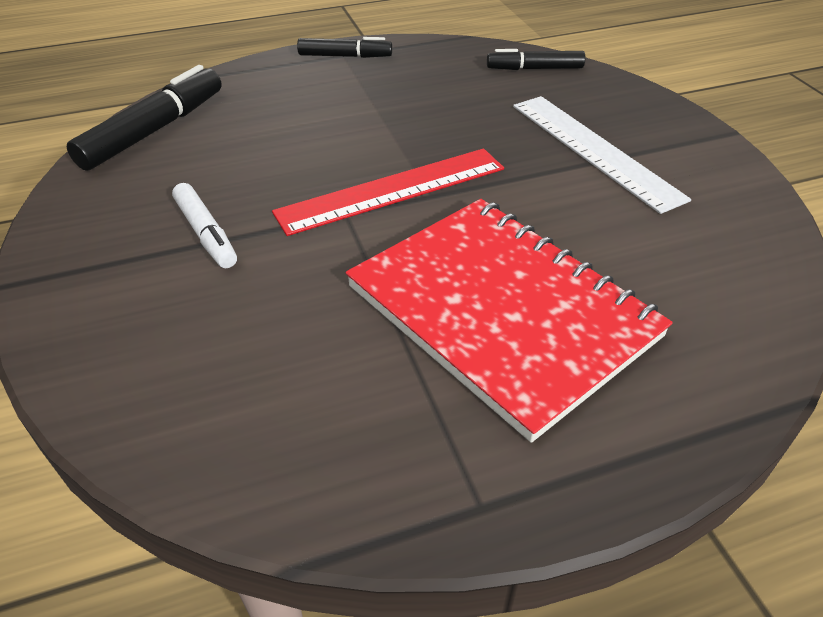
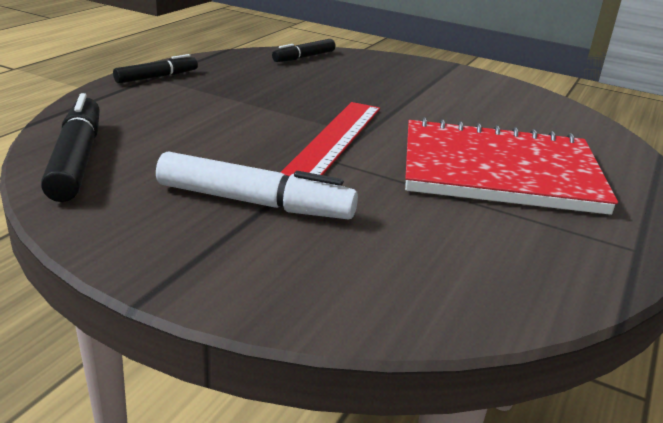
camera: 45 degrees left, 15 degrees down
(206, 234) = (254, 203): white marker -> white marker, size x1.63
(594, 150) = (409, 87): white ruler -> none

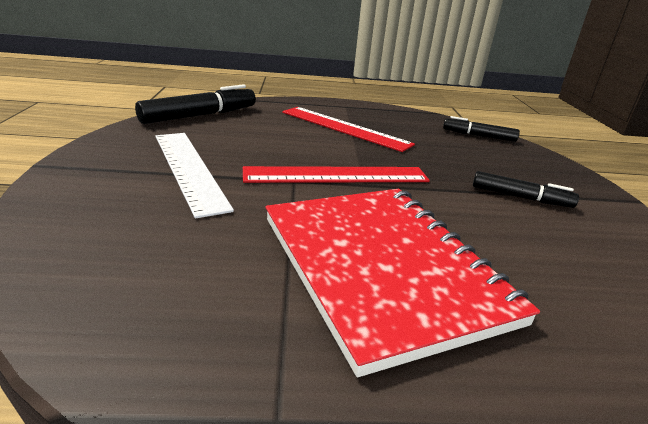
camera: 60 degrees right, 0 degrees up
(157, 77) = (346, 107): black marker -> black marker (521, 197)
(221, 99) = (344, 128): none -> red ruler
(254, 203) = (189, 169): white marker -> white ruler

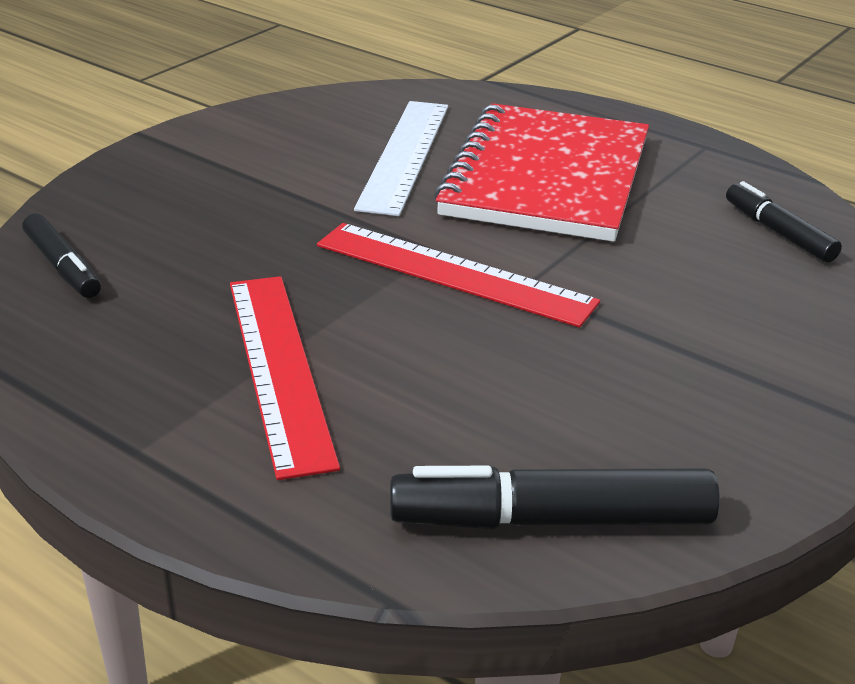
camera: 140 degrees left, 5 degrees up
(189, 169) = (662, 351): white ruler -> white ruler (404, 155)
(521, 197) = (270, 176): black marker -> black marker (778, 232)

